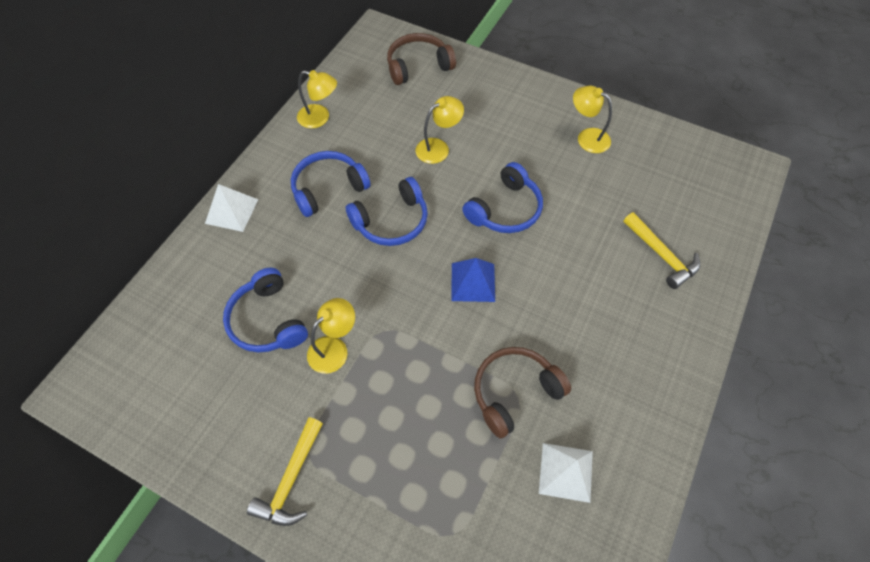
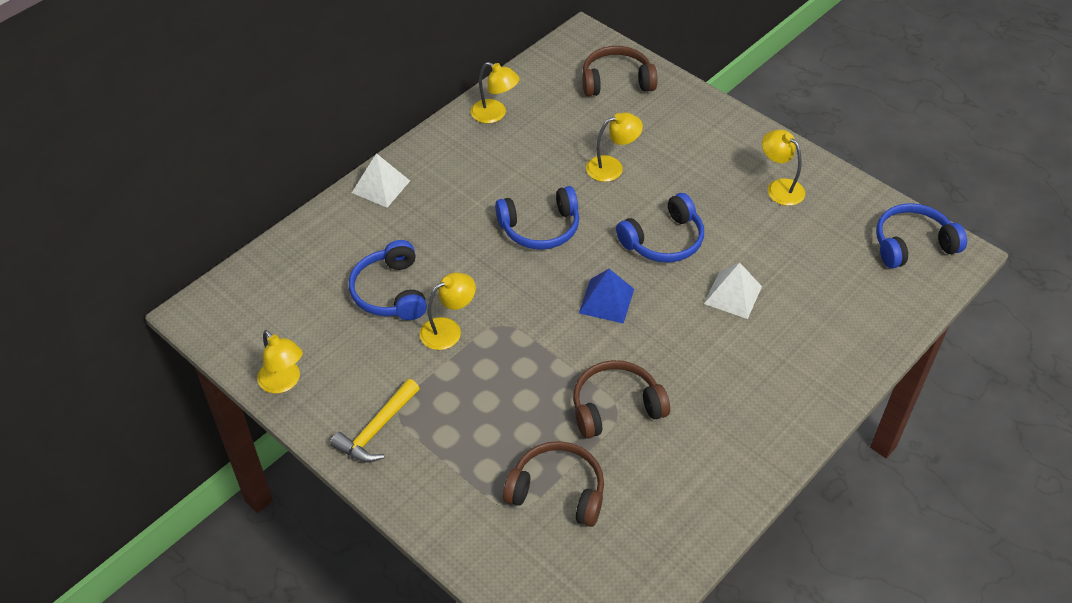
camera: 15 degrees right, 10 degrees down
(183, 449) = (284, 382): none -> yellow lamp
(328, 188) = (484, 184): blue headphones -> blue headphones (912, 244)
(488, 502) = (558, 490): none -> brown headphones
(566, 472) = (643, 484): white pyramid -> white pyramid (733, 295)
(661, 255) = (818, 317): yellow hammer -> none

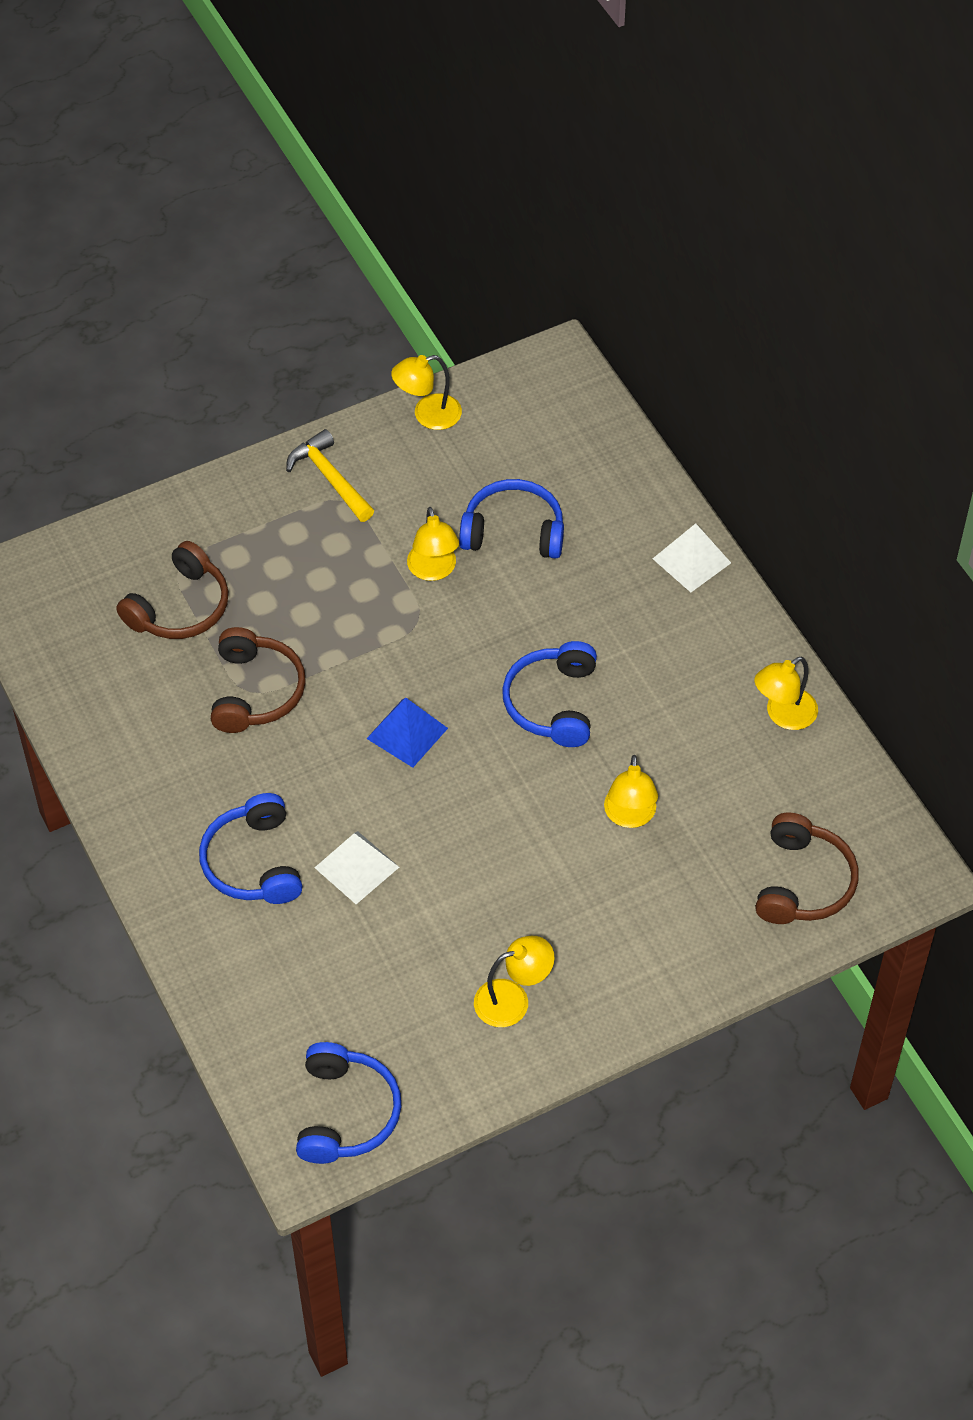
camera: 110 degrees right, 5 degrees up
(664, 240) = (476, 827): blue headphones -> blue headphones (253, 862)

